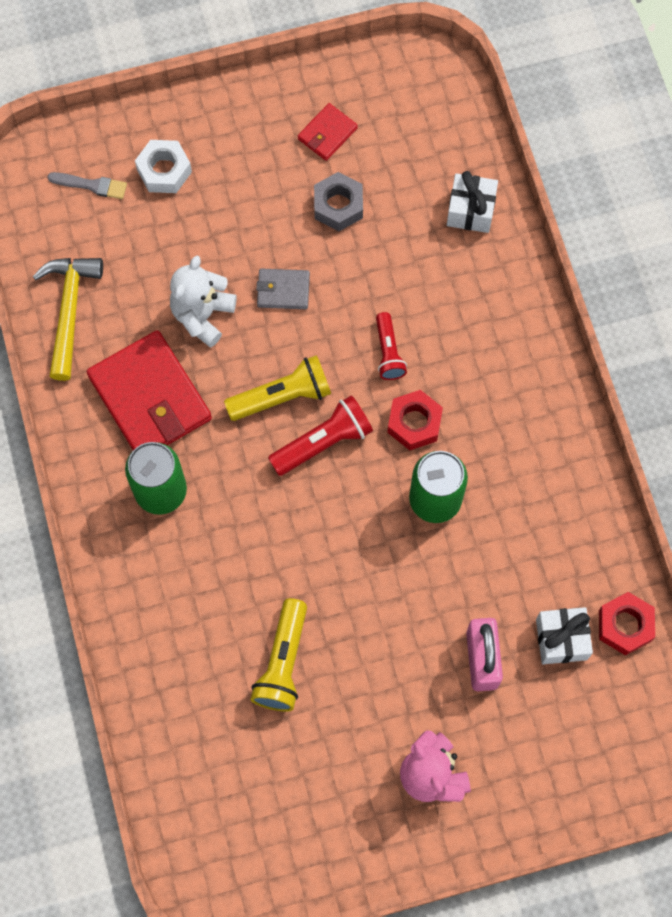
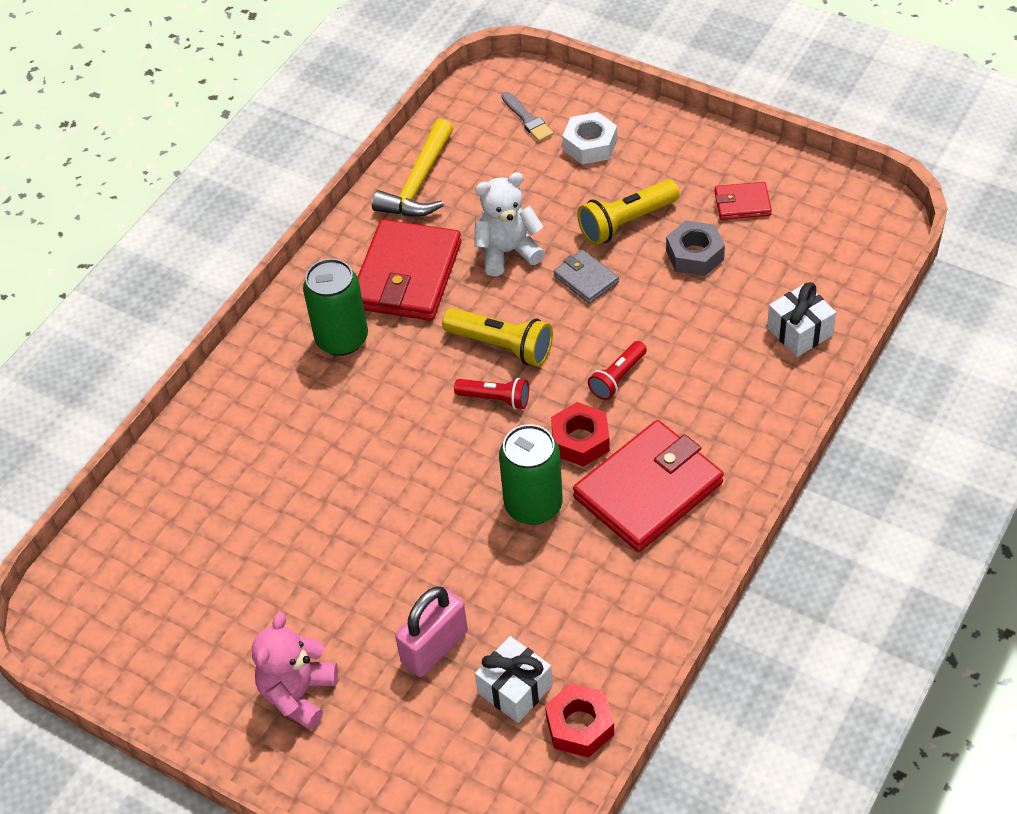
camera: 50 degrees right, 20 degrees down
(69, 311) = (419, 183): yellow hammer -> yellow hammer turned 150 degrees clockwise
(283, 663) = (287, 519): yellow flashlight -> yellow flashlight (626, 222)
(323, 442) = (495, 399): red flashlight -> red flashlight, size x0.65
(496, 421) = (648, 490): none -> red wallet

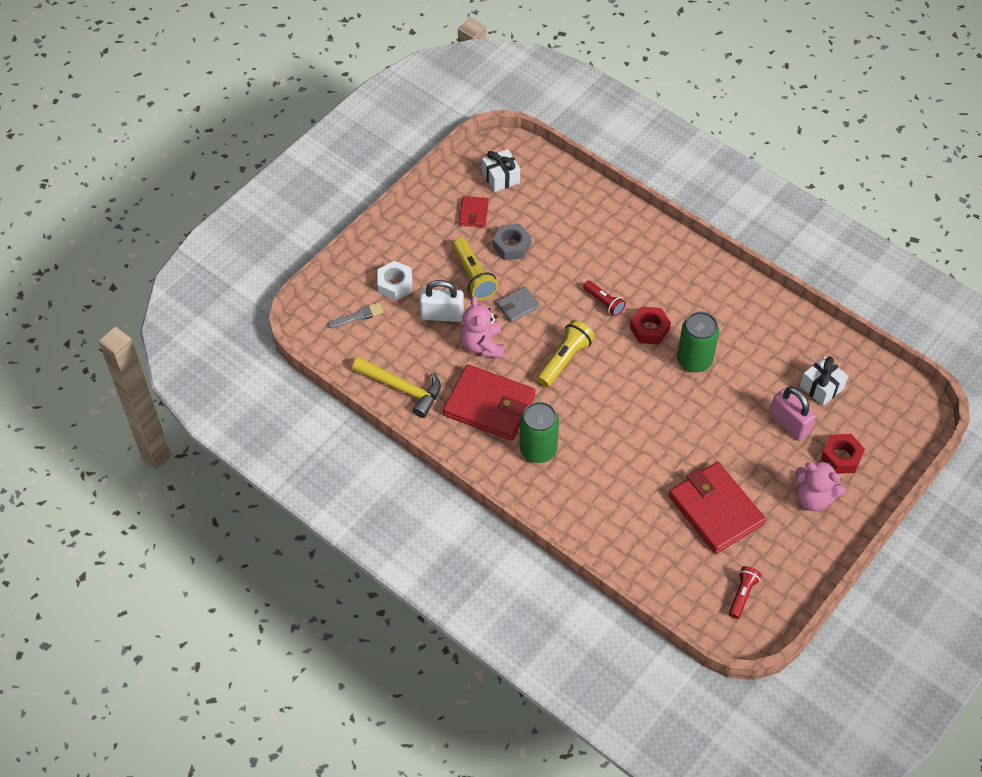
camera: 85 degrees left, 5 degrees up
(495, 399) = (608, 369): red flashlight -> red flashlight (742, 594)
(507, 252) = (482, 345): white teddy bear -> pink teddy bear
(550, 201) = (442, 315): none -> white padlock
(580, 726) = (847, 360): red nut -> red nut (841, 457)
(648, 490) = (692, 302): red wallet -> red wallet (715, 510)
(799, 332) = (587, 207): white gift -> white gift (501, 178)

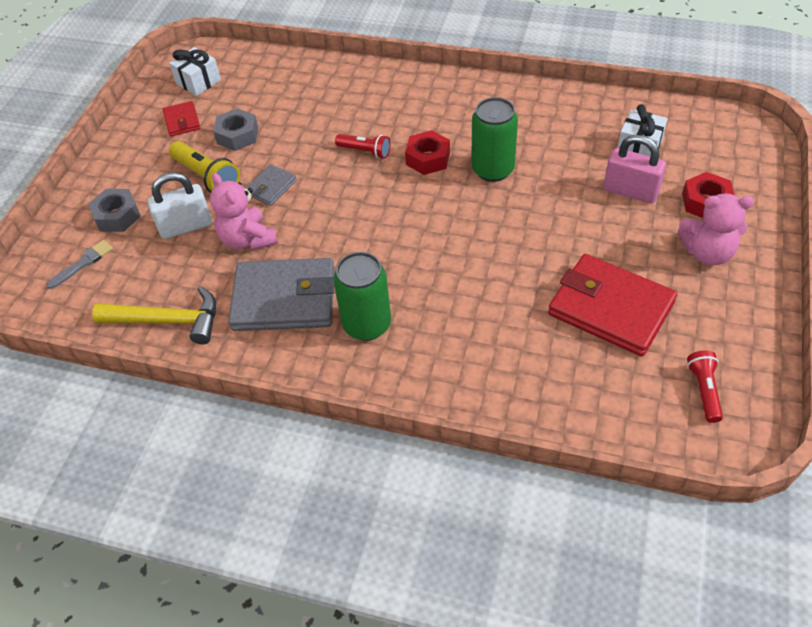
camera: 20 degrees left, 5 degrees down
(395, 284) = (117, 216): white nut -> grey nut
(489, 405) = (284, 299): red wallet -> grey wallet
(564, 359) = (350, 219): yellow flashlight -> none

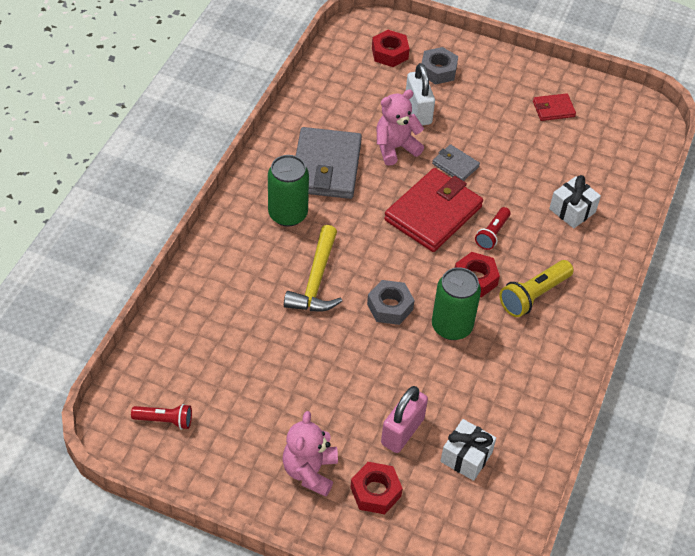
camera: 90 degrees right, 0 degrees up
(83, 263) = (389, 53): grey brush -> red nut
(167, 321) = (320, 100): yellow hammer -> yellow hammer (316, 280)
(198, 82) = (610, 120): white gift -> white gift (572, 210)
(207, 177) = (475, 124): yellow flashlight -> yellow flashlight (533, 296)
(237, 135) = (528, 146): grey nut -> grey nut (390, 307)
(610, 308) = (264, 378): red wallet -> red wallet (433, 213)

